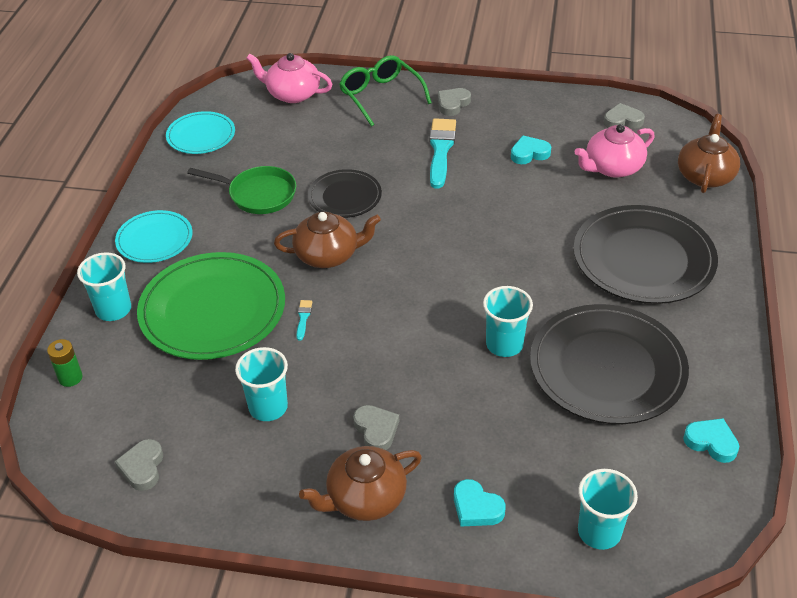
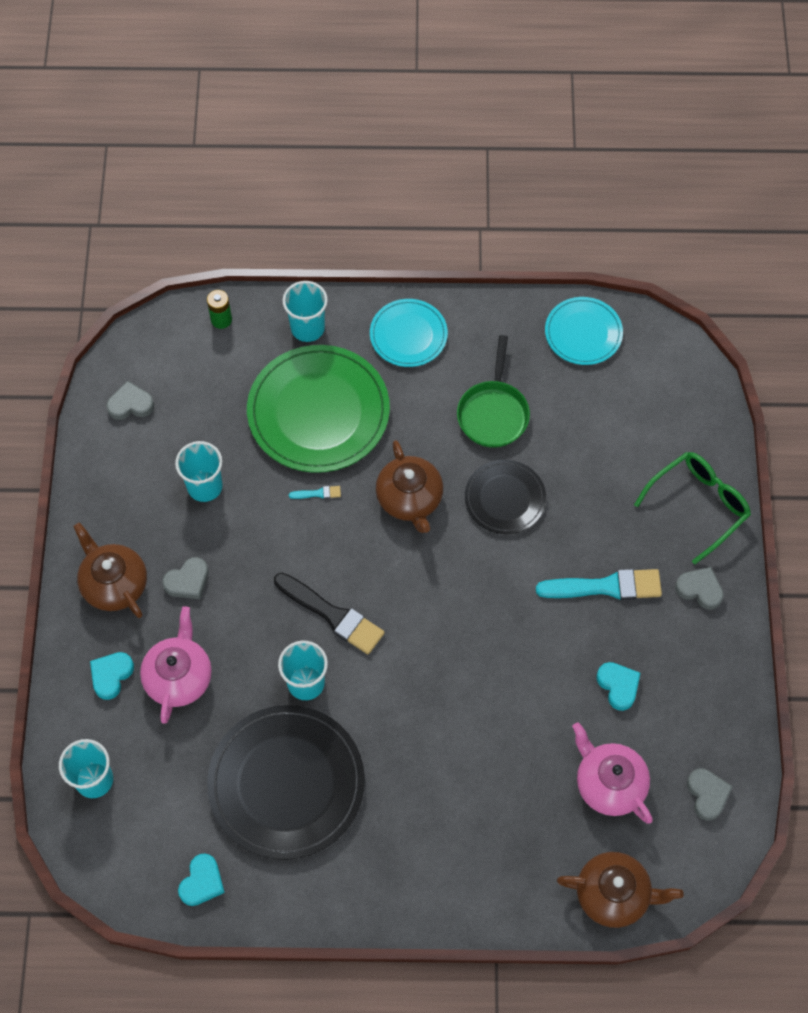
camera: 80 degrees right, 20 degrees up
(292, 94) = (681, 408): pink teapot -> pink teapot (179, 677)
(436, 319) = (332, 615): none -> black brush
(643, 258) = (452, 819): black plate -> none

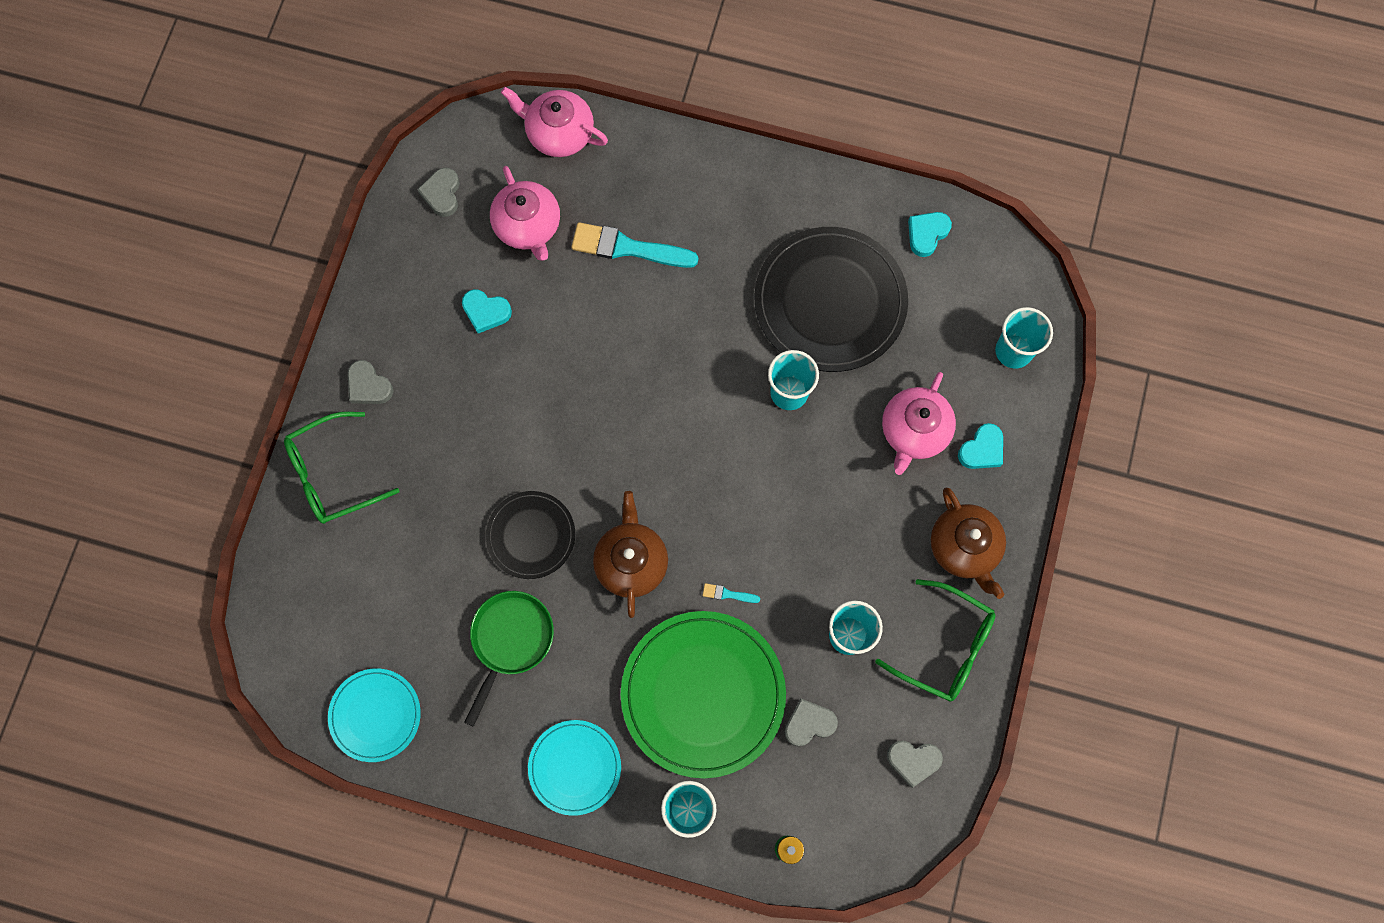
camera: 165 degrees left, 10 degrees up
(118, 497) = (945, 647): none -> green glasses
(188, 581) = (887, 530): grey heart -> grey heart (809, 723)
(332, 615) = (745, 455): black brush -> none
(606, 586) = (461, 413): turquoise brush -> turquoise brush (627, 248)
(613, 894) = (559, 133): brown teapot -> pink teapot
(618, 686) = (486, 312): turquoise heart -> turquoise heart turned 60 degrees counterclockwise

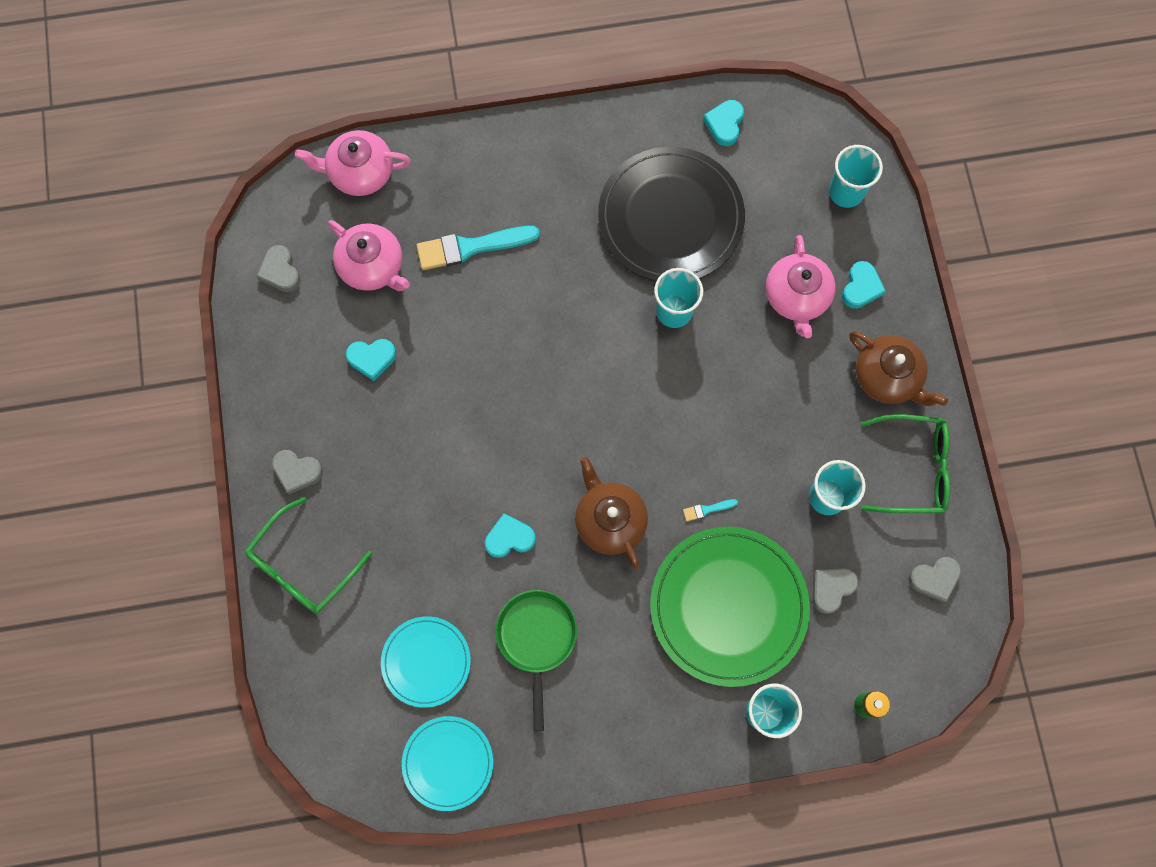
camera: 25 degrees left, 0 degrees up
(531, 535) = (509, 538): black plate -> turquoise heart
(575, 767) = (648, 723): turquoise plate -> turquoise plate (426, 661)

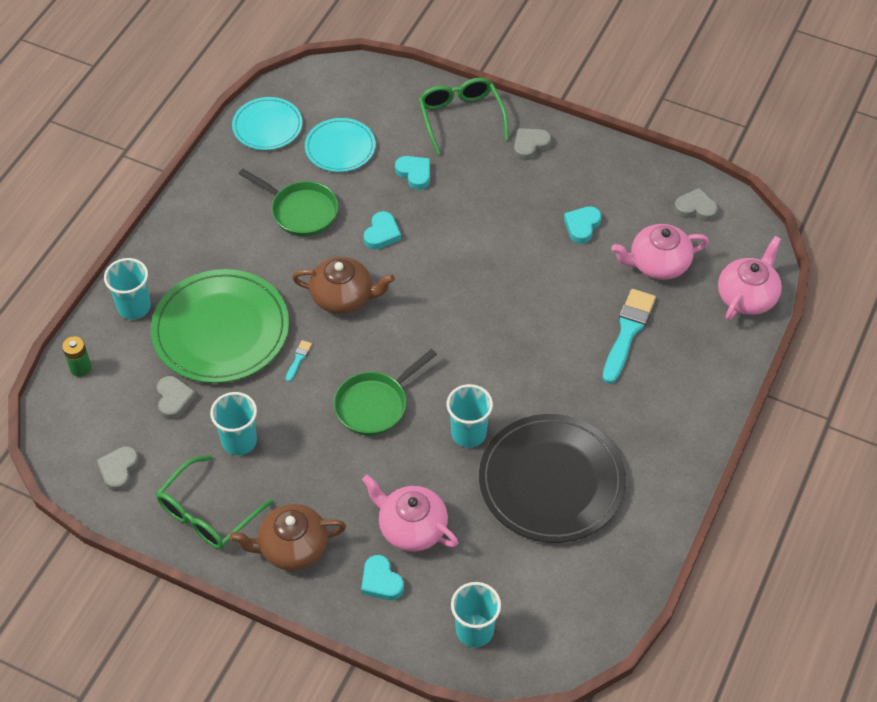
camera: 125 degrees right, 20 degrees down
(703, 408) = (375, 404): none -> green pan
(724, 124) = (610, 577): turquoise heart -> turquoise heart (414, 174)

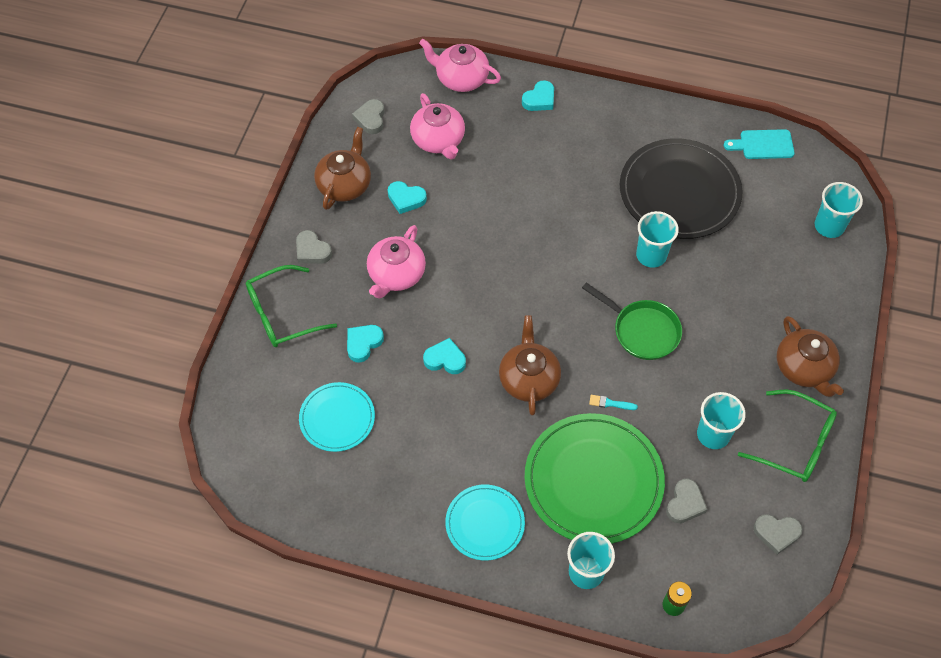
camera: 100 degrees left, 5 degrees up
(174, 399) = (685, 503): grey heart -> grey heart turned 135 degrees clockwise
(267, 126) = (315, 497): turquoise plate -> turquoise plate (485, 523)
(300, 211) = (429, 438): green pan -> none
(381, 581) = (811, 296): turquoise heart -> turquoise heart (539, 99)
(411, 527) = (754, 283): pink teapot -> pink teapot (396, 274)
(608, 178) = (344, 184): none -> brown teapot
(610, 590) = (763, 145): none -> turquoise cutting board
(627, 332) = (517, 155): turquoise brush -> none

